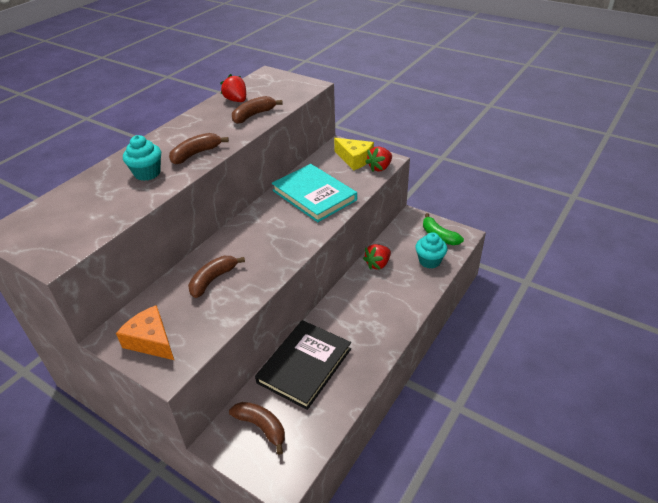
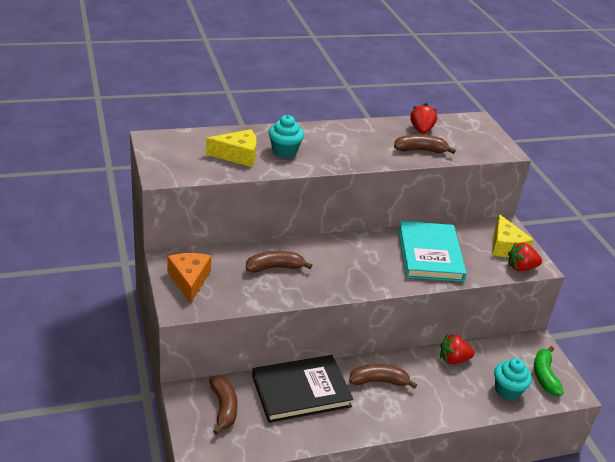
camera: 35 degrees right, 5 degrees down
(109, 200) = (237, 155): none -> yellow cheese
(196, 154) = (336, 156): brown banana -> brown banana (379, 381)

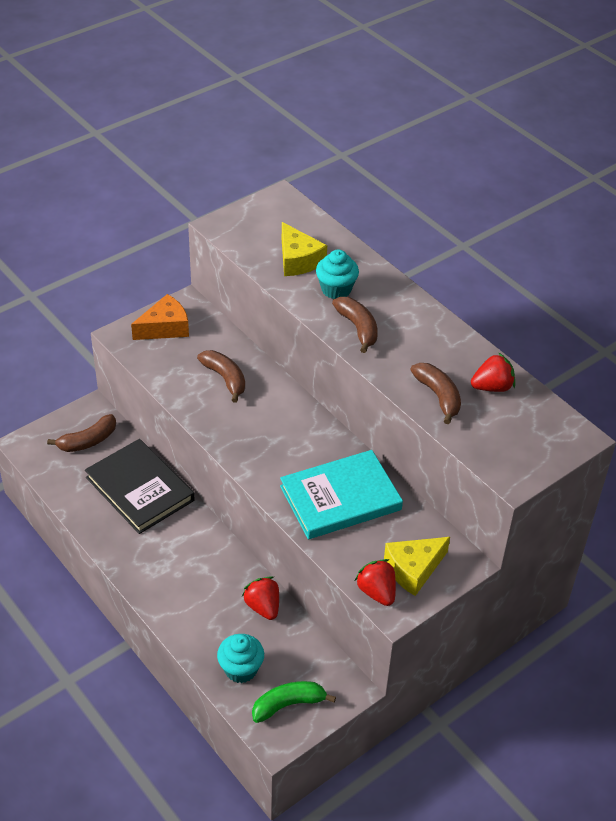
camera: 70 degrees right, 10 degrees up
(379, 381) = (189, 547): brown banana -> brown banana (358, 328)

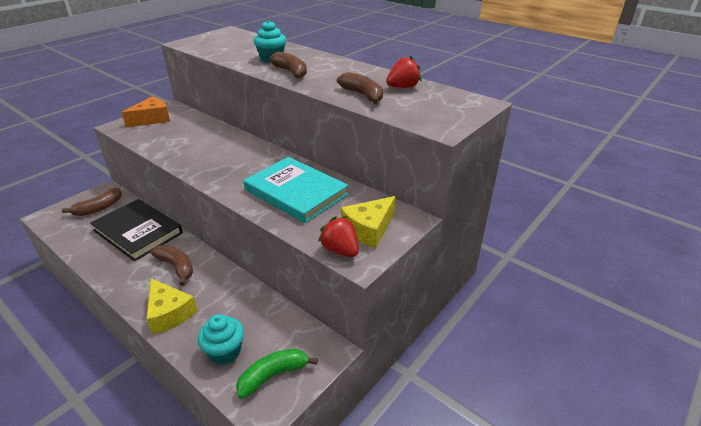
camera: 10 degrees left, 10 degrees down
(225, 378) = (197, 138): brown banana -> brown banana (176, 267)
(263, 607) = (243, 297): red strawberry -> none
(298, 260) = (242, 50): yellow cheese -> yellow cheese (169, 313)
(340, 498) = (296, 192): turquoise book -> turquoise book turned 75 degrees clockwise

